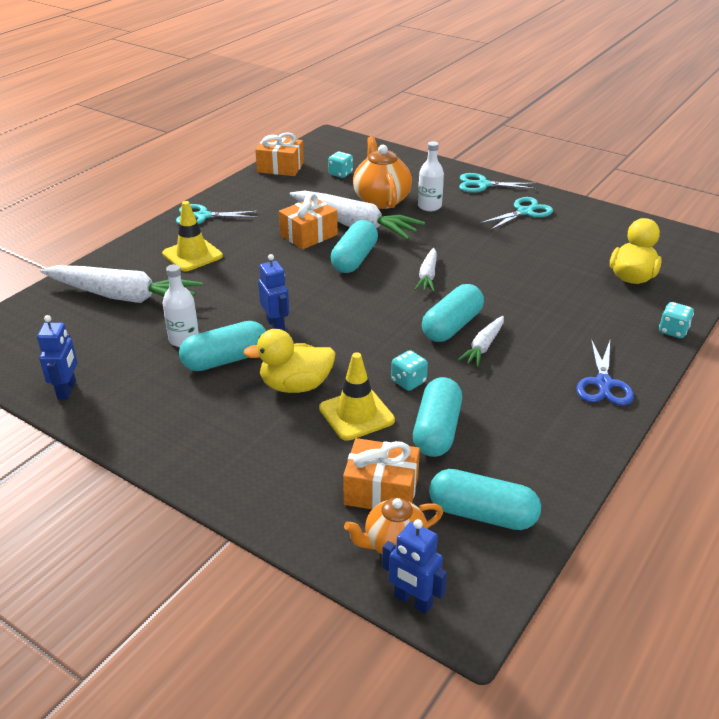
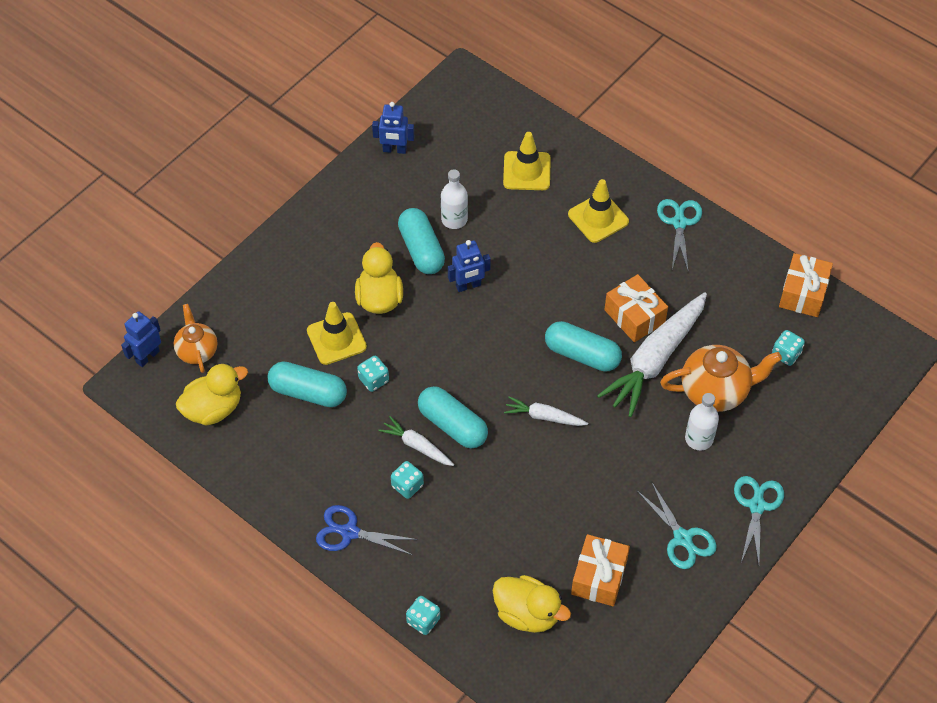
camera: 95 degrees right, 20 degrees up
(123, 296) = (526, 171): white carrot -> yellow traffic cone
(381, 490) = (249, 348): orange gift -> orange gift (599, 577)
(482, 514) = (213, 409): turquoise capsule -> yellow duck
(532, 350) = (407, 486): none -> turquoise dice

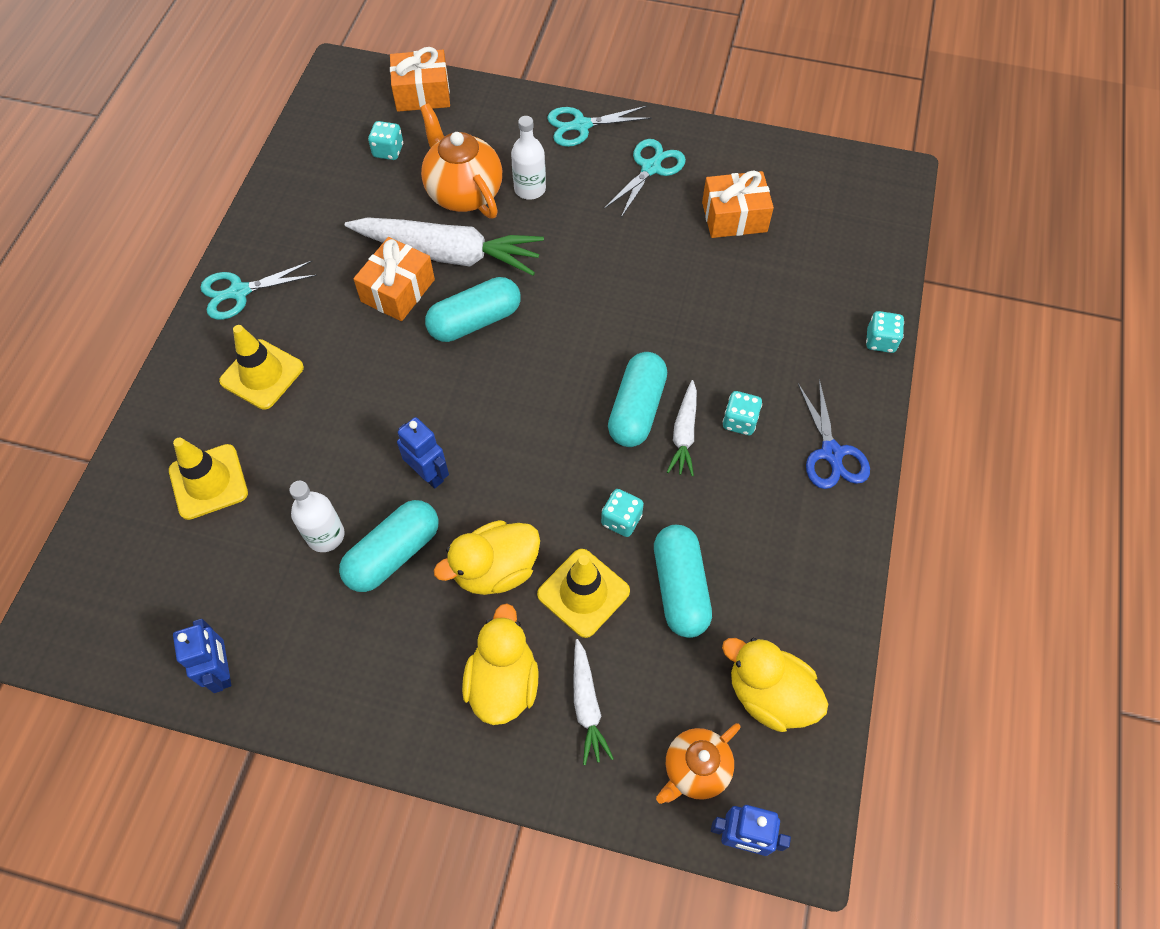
camera: 115 degrees left, 5 degrees up
(527, 614) = (811, 258): yellow duck -> yellow duck (503, 683)
(544, 417) = (576, 327): white carrot -> white carrot (587, 706)
(582, 354) = (475, 321): turquoise capsule -> turquoise capsule turned 60 degrees clockwise
(803, 293) = (300, 158): orange gift -> orange gift (422, 94)

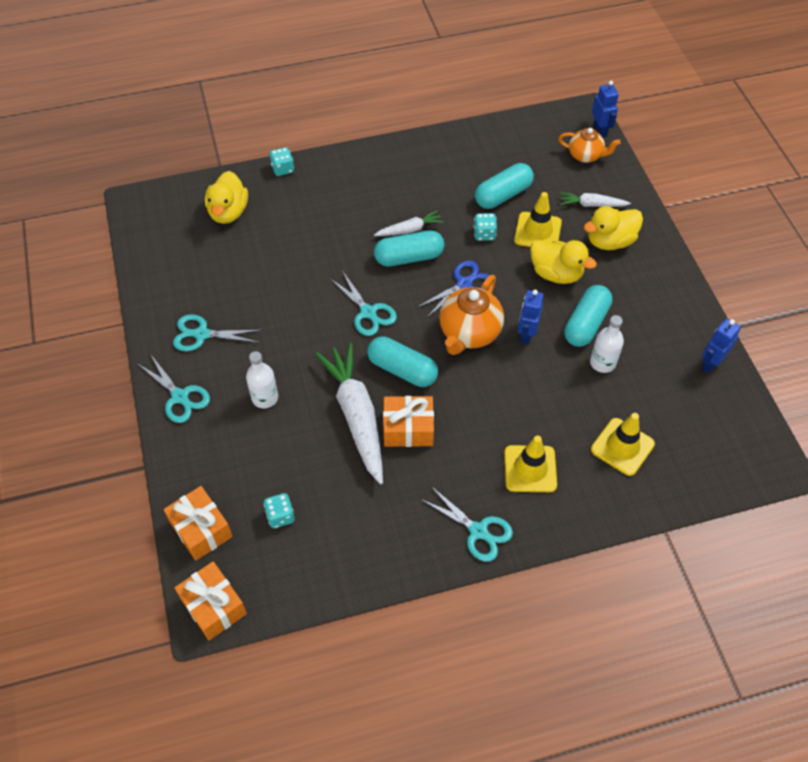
camera: 120 degrees left, 5 degrees down
(393, 554) = (586, 324): turquoise capsule -> turquoise capsule turned 75 degrees counterclockwise
(463, 193) = (293, 438): orange teapot -> orange teapot (469, 333)
(578, 326) = (368, 312): none -> turquoise scissors
(587, 706) = (592, 205): white carrot -> white carrot turned 135 degrees counterclockwise
(734, 217) = (222, 270): orange gift -> orange gift (213, 606)
(739, 421) = (383, 209): turquoise dice -> none
(769, 695) = (529, 143): yellow duck -> yellow duck (228, 212)
(831, 453) = (376, 165): blue scissors -> blue scissors (464, 284)

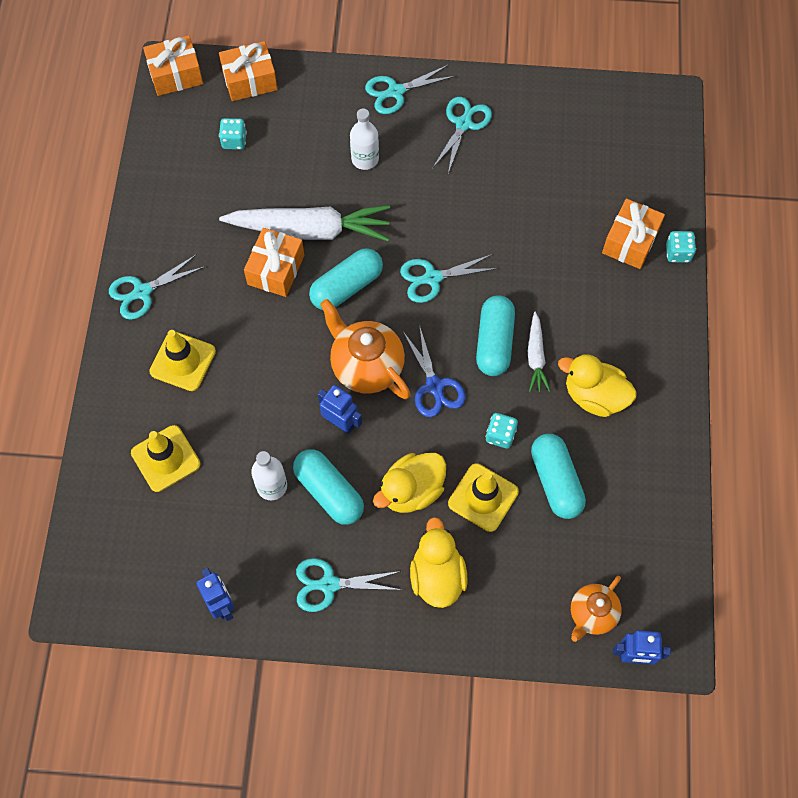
camera: 110 degrees right, 10 degrees up
(228, 212) = (625, 183): yellow duck -> yellow duck (594, 396)
(283, 198) = (630, 241): none -> orange gift
(592, 205) = (503, 582): white carrot -> none
(654, 301) = (329, 584): none -> turquoise scissors

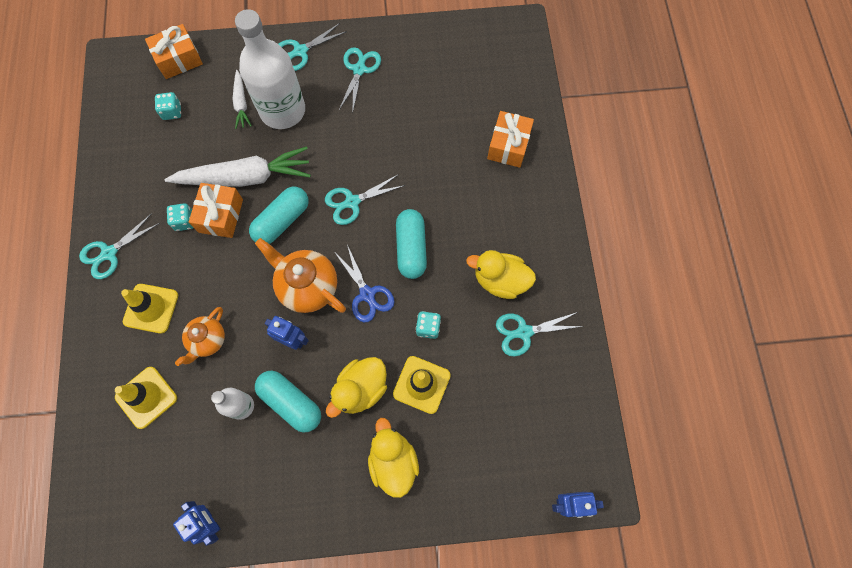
camera: 10 degrees left, 5 degrees up
(176, 75) = (116, 64): orange gift -> none
(329, 584) = (302, 486): turquoise scissors -> turquoise scissors (524, 332)
(365, 159) = (283, 111): white bottle -> white bottle, size x2.03
(536, 357) = (447, 255): white carrot -> white carrot (241, 103)
(555, 481) = (480, 359): turquoise capsule -> none
(592, 614) = (528, 471): orange teapot -> orange teapot (208, 340)
(678, 253) = (548, 149): turquoise dice -> turquoise dice (185, 221)

